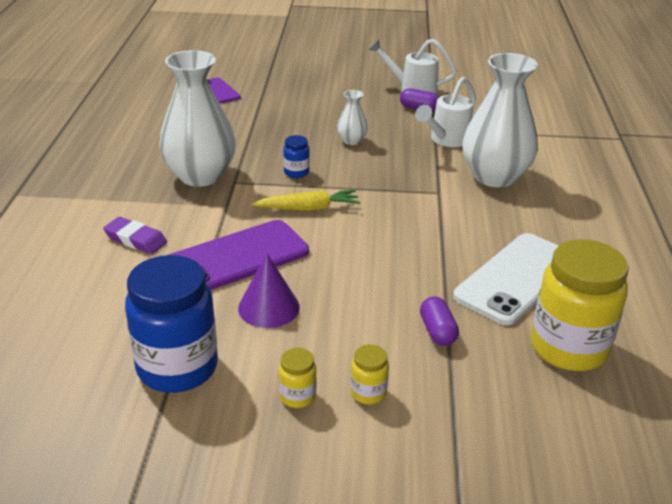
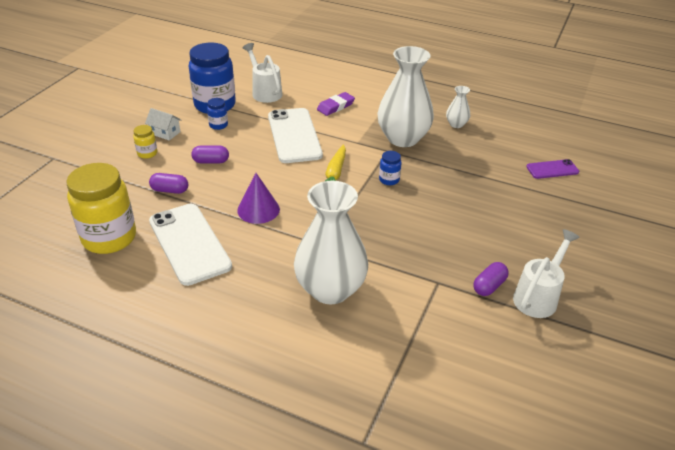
camera: 110 degrees right, 5 degrees up
(236, 258) = (294, 135): purple phone -> white phone
(242, 341) = (218, 125): none -> blue jar
(268, 307) = (239, 138): purple cone -> purple cone (258, 209)
(297, 396) = (165, 133): yellow jar -> white house
(346, 316) = (211, 161): none -> purple capsule
(351, 141) = (432, 221): white vase -> white vase (456, 124)
(446, 140) = (412, 282): white watering can -> white watering can (265, 92)

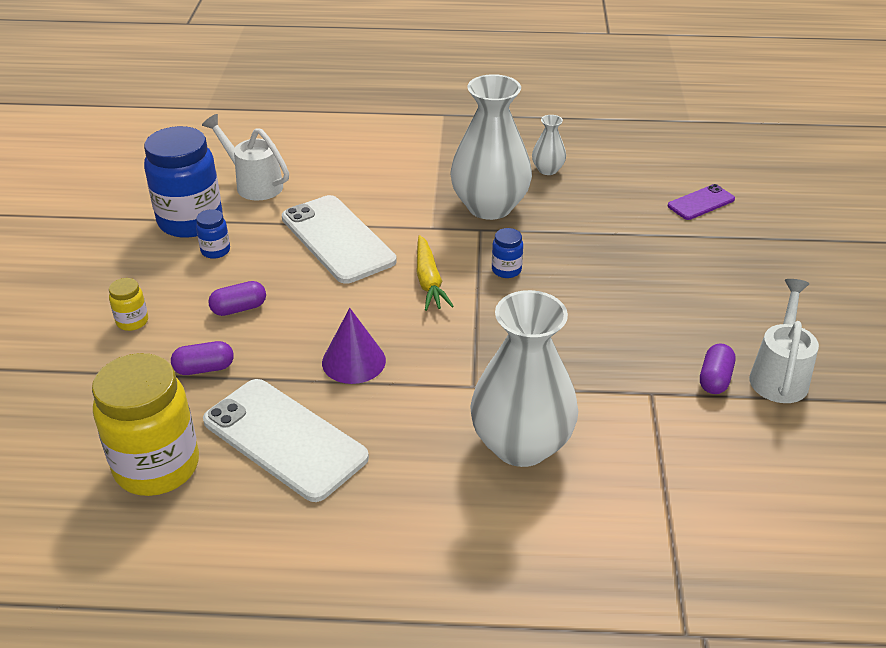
camera: 20 degrees left, 0 degrees up
(165, 133) = (140, 282): white house -> none
(335, 106) = (370, 182): purple eraser -> none

